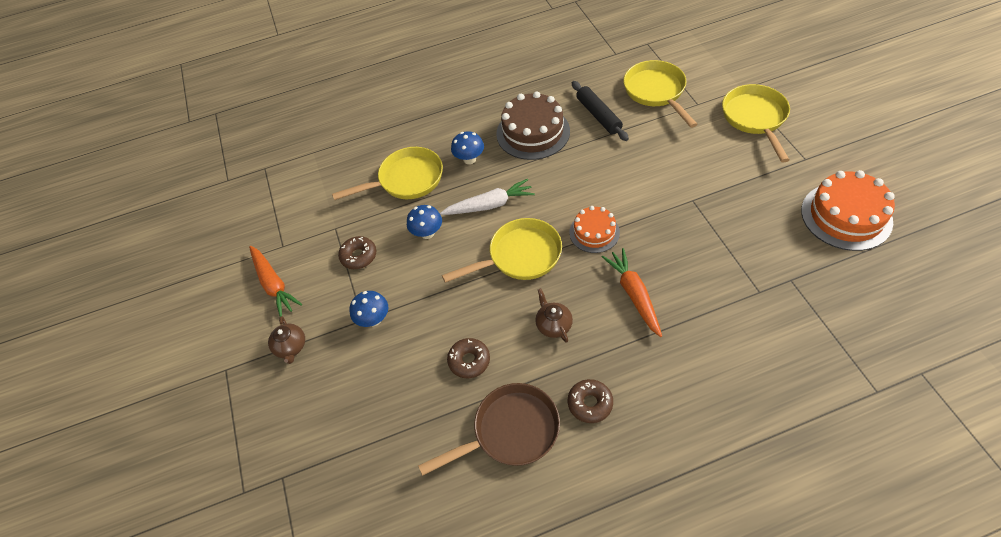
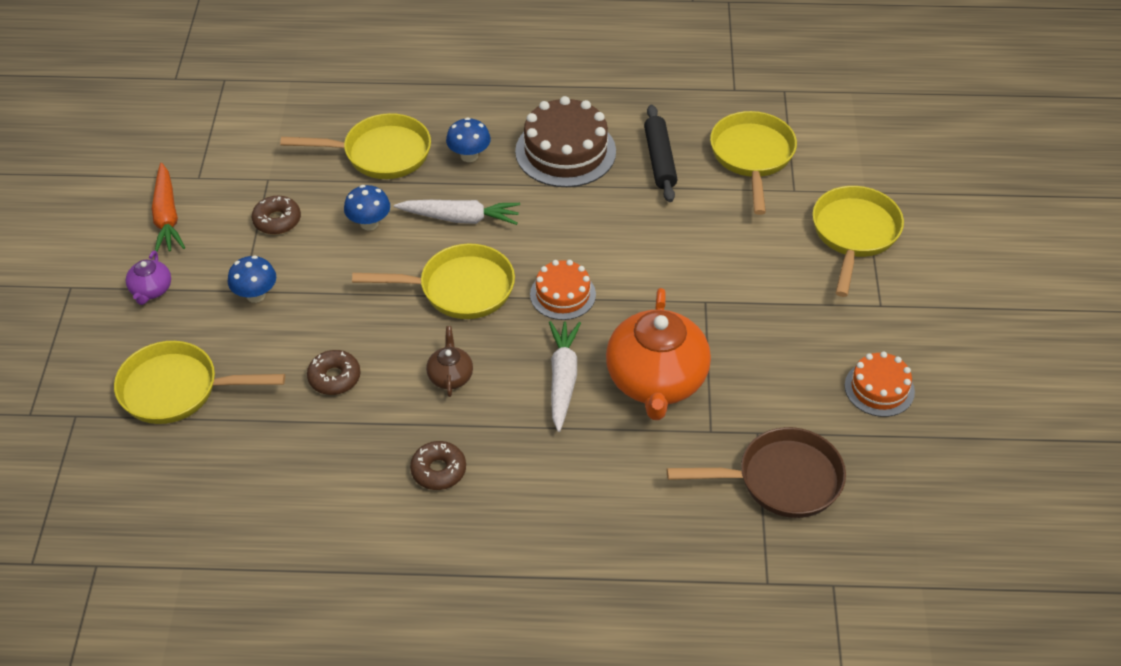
camera: 15 degrees right, 5 degrees down
(291, 347) = (151, 290): brown teapot -> purple teapot
(353, 420) = (177, 389): none -> yellow pan
(510, 432) = (335, 464): brown pan -> brown pan (781, 480)
(634, 295) = (562, 379): orange carrot -> white carrot
(698, 270) = (656, 381): none -> orange teapot
(846, 216) = (879, 388): orange cake -> orange cake, size x0.60

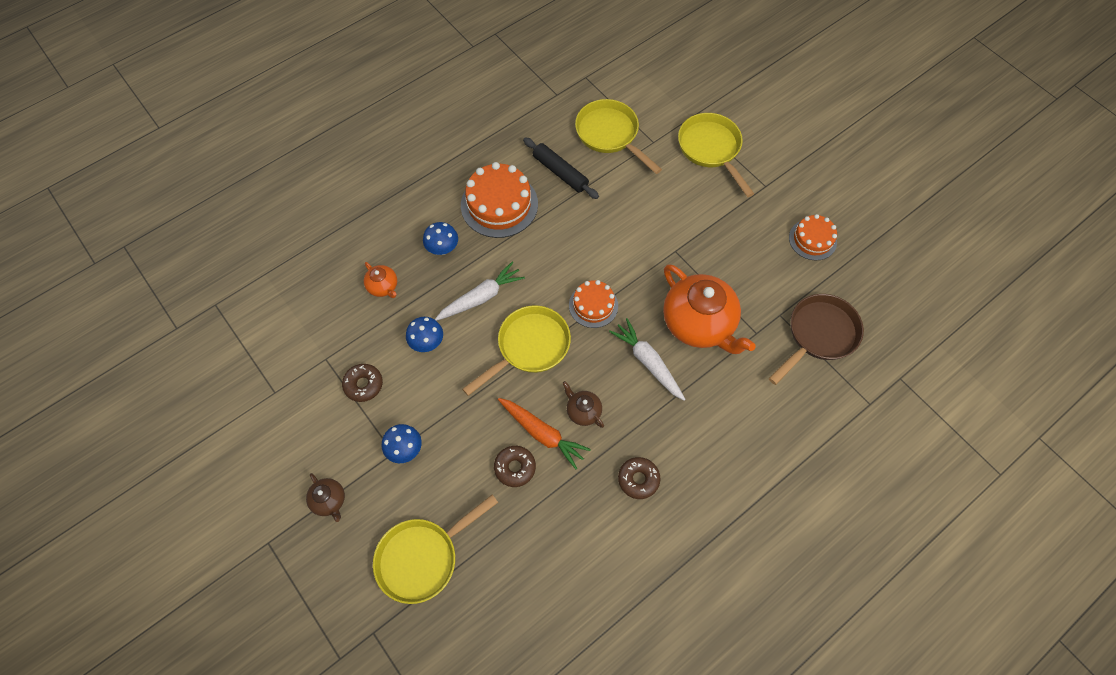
camera: 40 degrees left, 15 degrees up
(151, 290) = (329, 501): purple teapot -> brown teapot
(167, 216) = (282, 438): orange carrot -> orange carrot (542, 433)
(380, 153) = (383, 287): yellow pan -> orange teapot
(565, 151) = (499, 204): brown cake -> orange cake

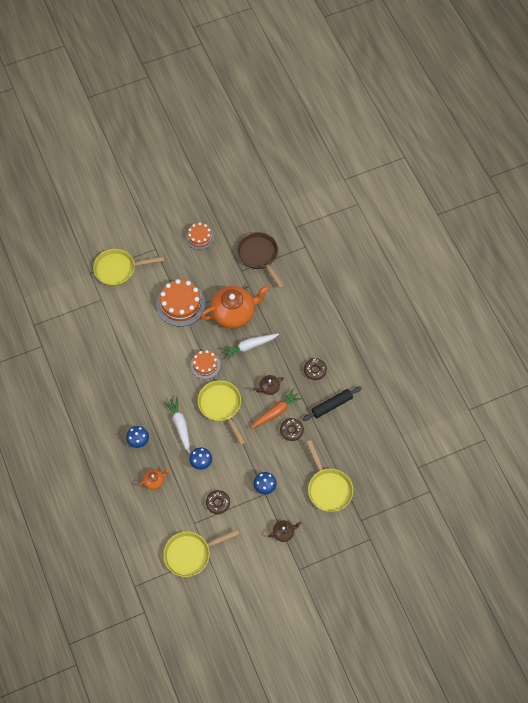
camera: 75 degrees left, 0 degrees up
(499, 204) = (117, 401): orange cake -> orange cake (181, 304)
(560, 172) = (105, 359): black rolling pin -> black rolling pin (331, 405)
(610, 135) = (86, 323): yellow pan -> yellow pan (191, 554)

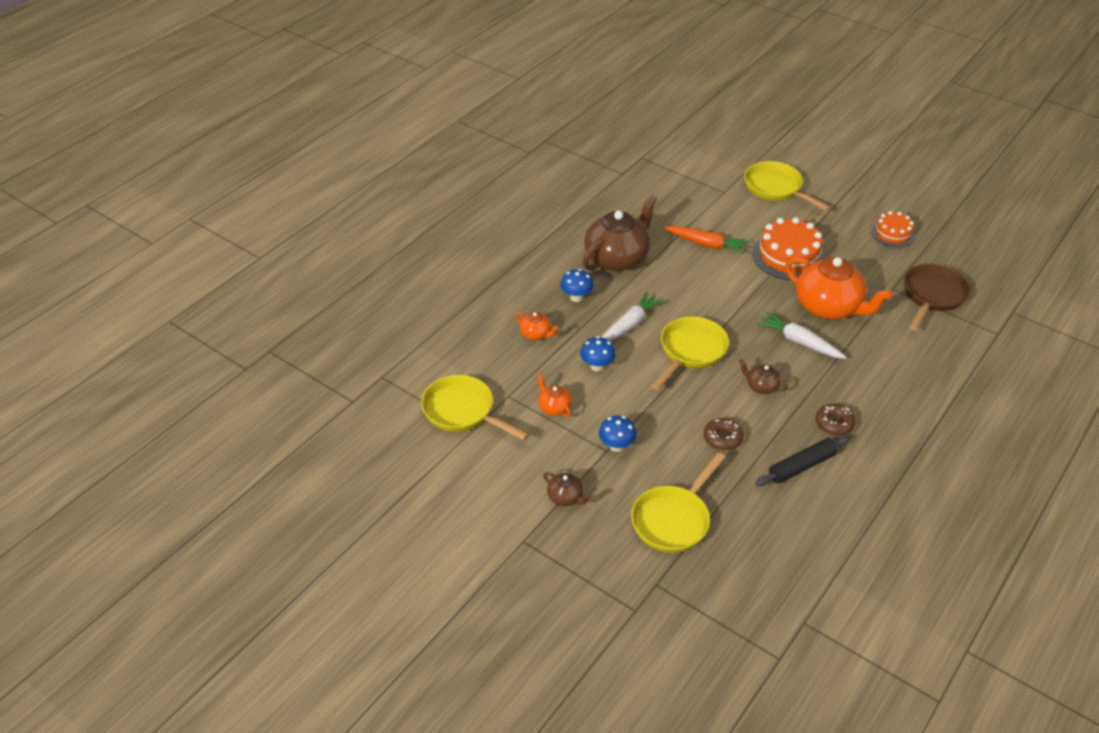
camera: 60 degrees right, 20 degrees down
(120, 398) = (617, 258): none -> brown teapot
(205, 365) = (731, 312): orange cake -> none
(218, 503) = (554, 407): brown donut -> orange teapot
(276, 412) = (734, 409): orange carrot -> orange carrot (706, 244)
(331, 405) = (801, 466): black rolling pin -> black rolling pin turned 60 degrees counterclockwise

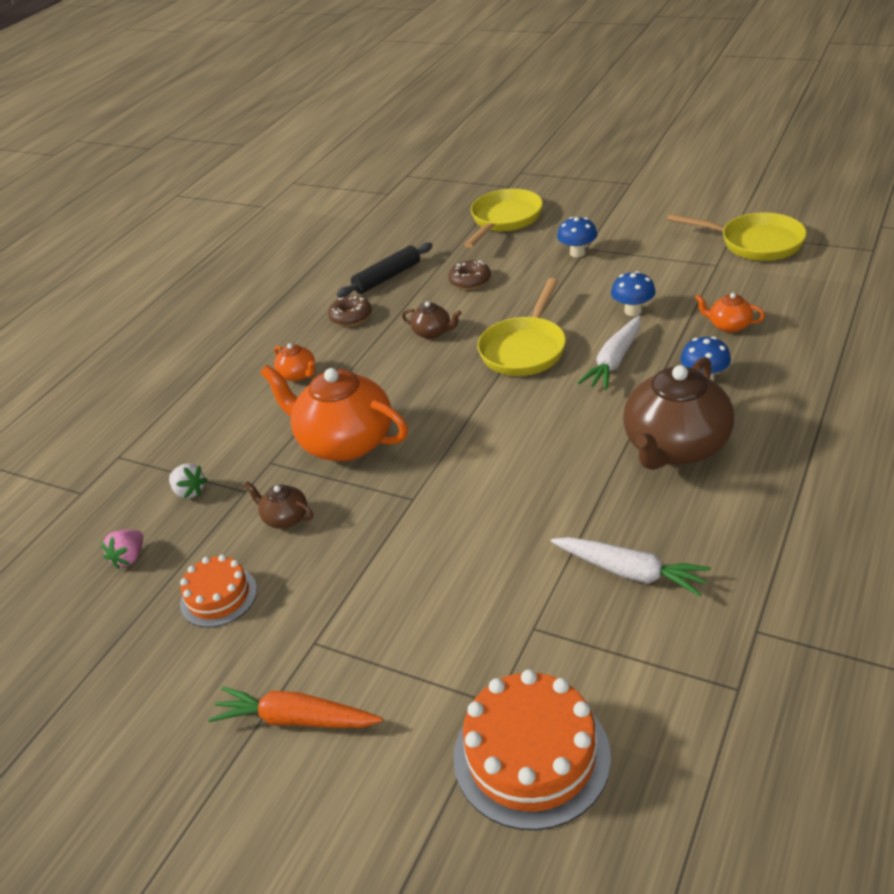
camera: 175 degrees right, 5 degrees down
(554, 407) = (660, 266): orange teapot -> orange teapot (298, 375)
(565, 497) = (608, 212): brown teapot -> brown teapot (285, 518)
(706, 244) = (541, 503): orange carrot -> orange carrot (296, 719)
(776, 188) = (430, 661): yellow pan -> none
(788, 256) = (403, 511): orange cake -> orange cake (531, 756)
(799, 342) = (387, 389): white carrot -> white carrot (630, 572)
(932, 296) = (190, 491): brown pan -> white strawberry
(956, 264) = (129, 558): none -> pink strawberry

